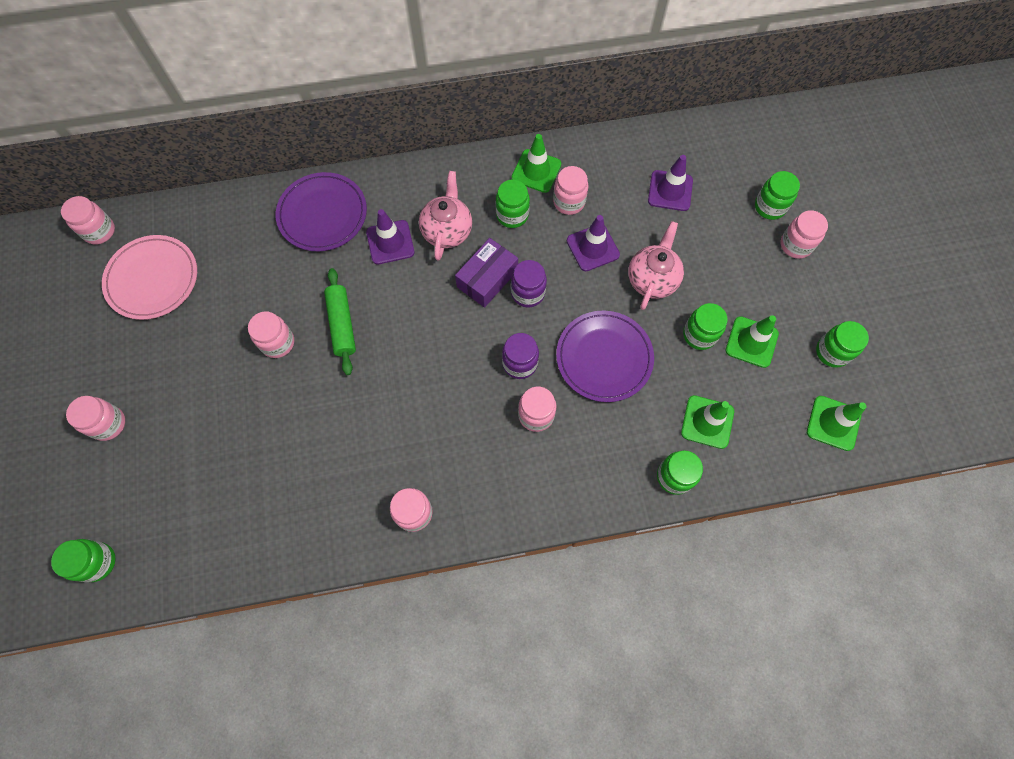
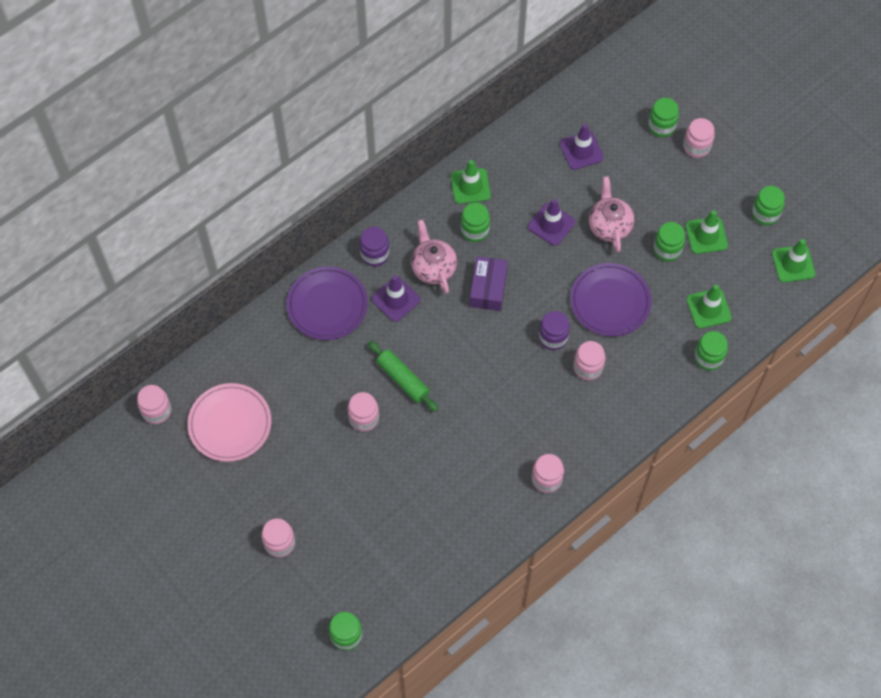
camera: 30 degrees left, 5 degrees down
(528, 293) = (525, 283): purple jar -> purple jar (375, 254)
(569, 202) = (511, 198): pink jar -> none

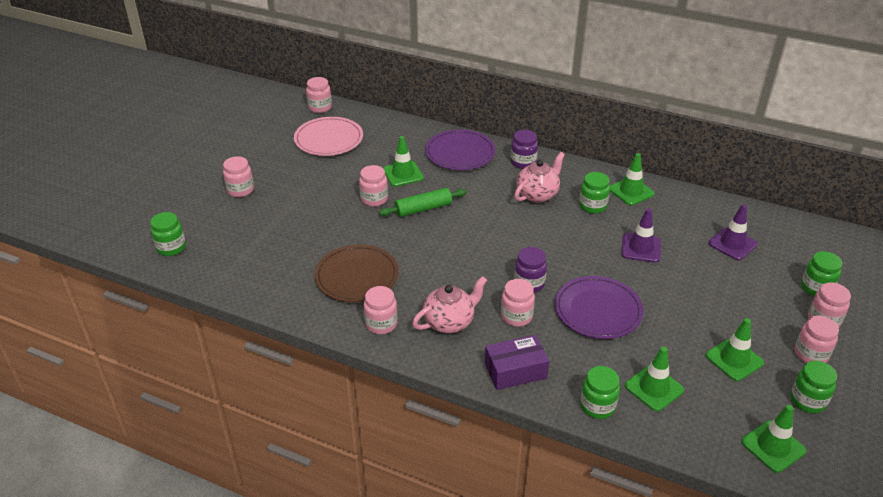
camera: 65 degrees right, 25 degrees down
(335, 374) = (403, 174): none -> green traffic cone
(396, 299) = (492, 184): purple traffic cone -> none
(403, 379) = (423, 209): green rolling pin -> green rolling pin turned 45 degrees clockwise
(474, 477) = (357, 276): none -> brown plate
(488, 288) = (545, 230): purple box -> purple box (515, 370)
(609, 226) = (675, 285): pink teapot -> pink teapot (449, 322)
(667, 249) = (690, 334): green jar -> none
(725, 180) = (811, 354): none -> pink jar

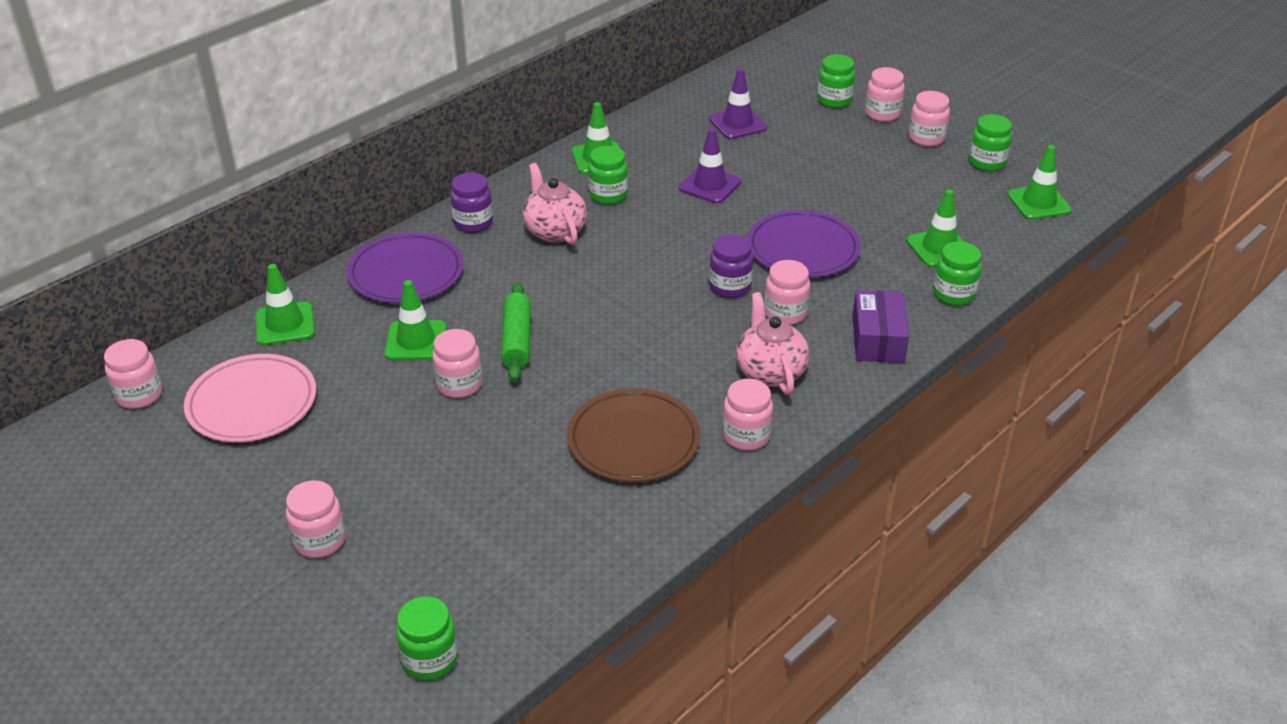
camera: 70 degrees left, 0 degrees up
(734, 359) = (916, 184): green traffic cone -> green traffic cone (285, 324)

